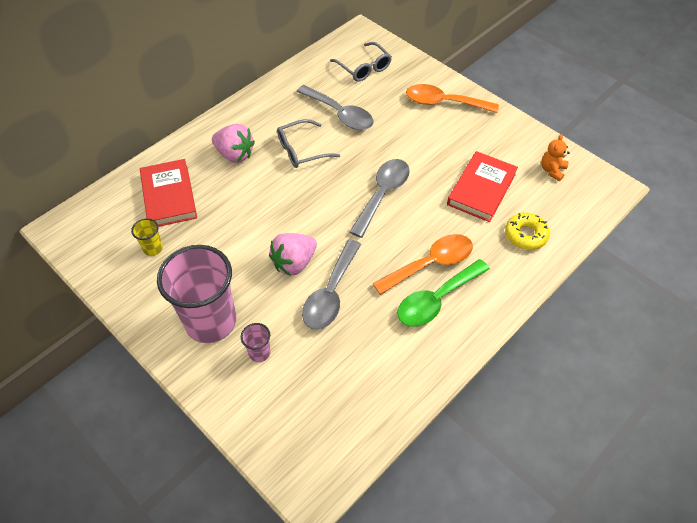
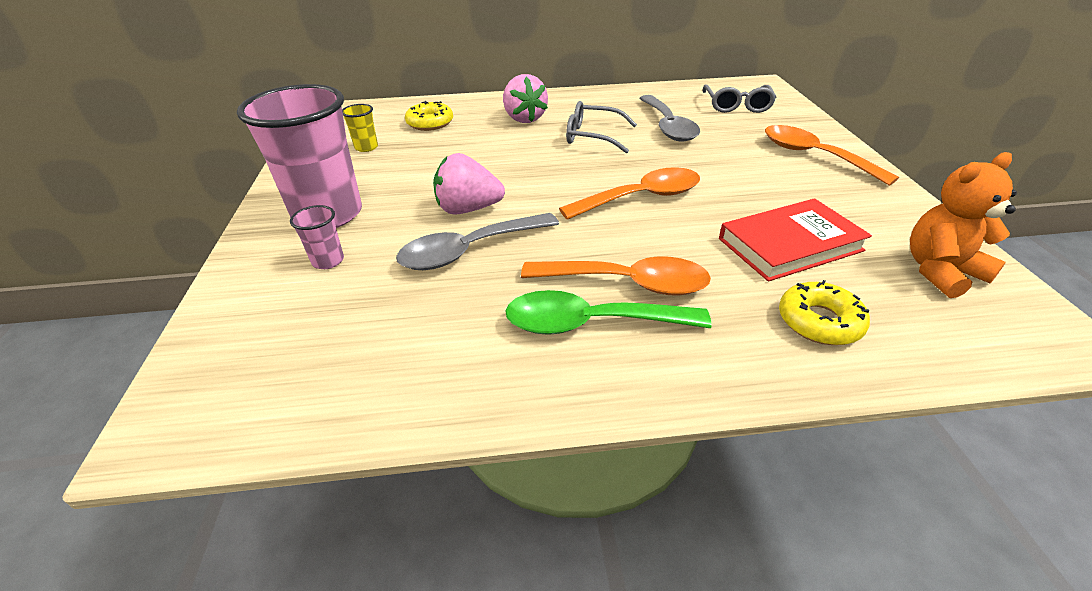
camera: 40 degrees right, 15 degrees down
(169, 196) = (430, 123): red book -> yellow donut
(382, 194) = (641, 198): grey spoon -> orange spoon
(552, 170) = (940, 271): orange teddy bear -> orange teddy bear, size x1.58

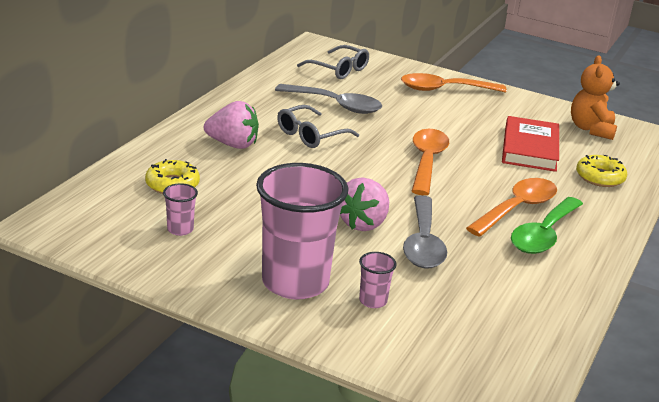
camera: 60 degrees left, 10 degrees down
(366, 147) = (180, 229): yellow cup -> pink cup

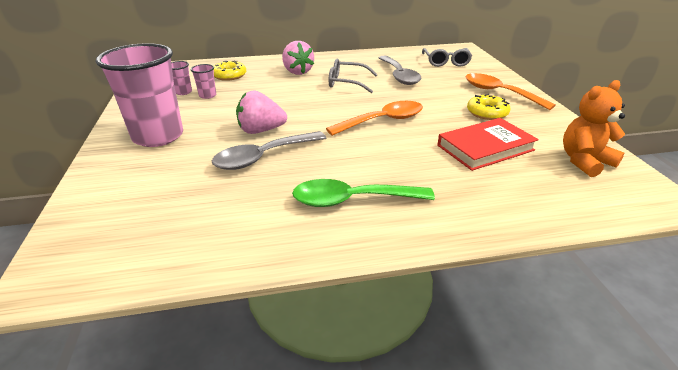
camera: 55 degrees right, 5 degrees up
(373, 301) = (160, 166): pink cup -> pink cup (207, 95)
(517, 208) = (375, 174): orange spoon -> none
(600, 177) = (506, 194): yellow donut -> yellow donut (487, 113)

